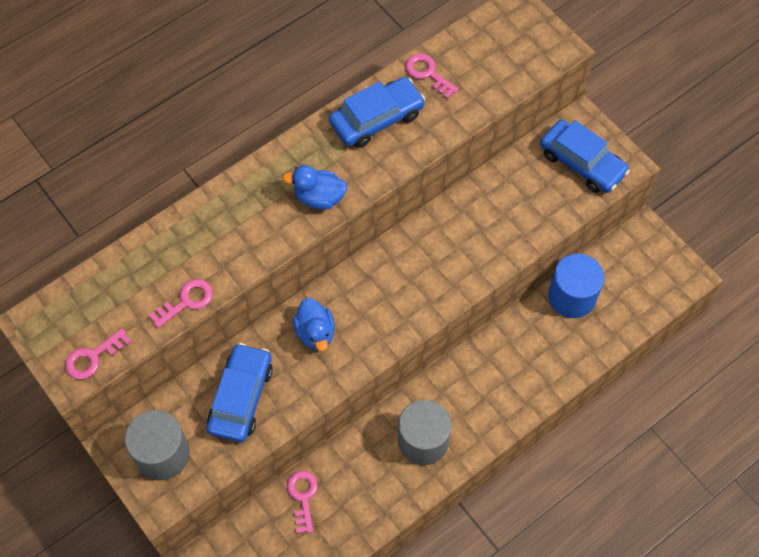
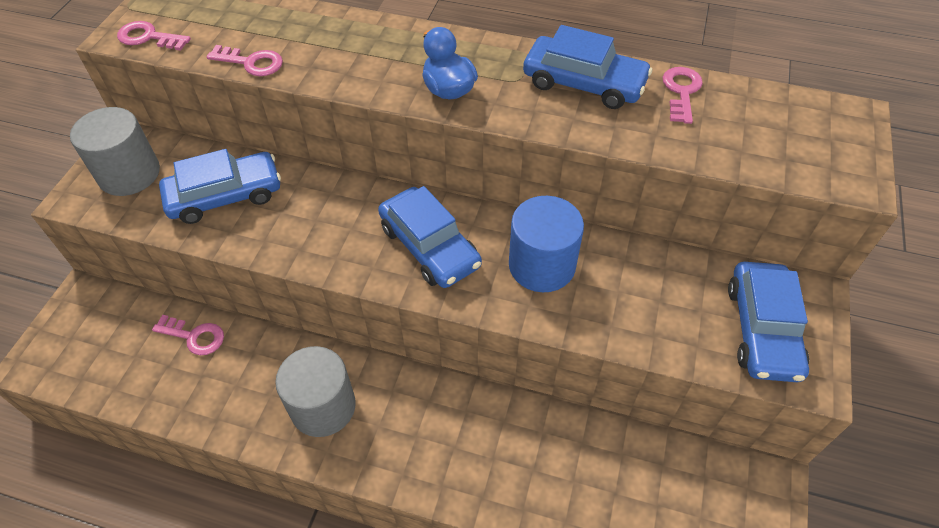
camera: 55 degrees right, 10 degrees down
(303, 497) = (194, 336): pink key -> pink key turned 60 degrees clockwise
(315, 333) = (337, 212): blue duck -> none
(390, 295) = (429, 246): none -> blue car
(572, 297) = (613, 453): blue cylinder -> blue cylinder (542, 265)

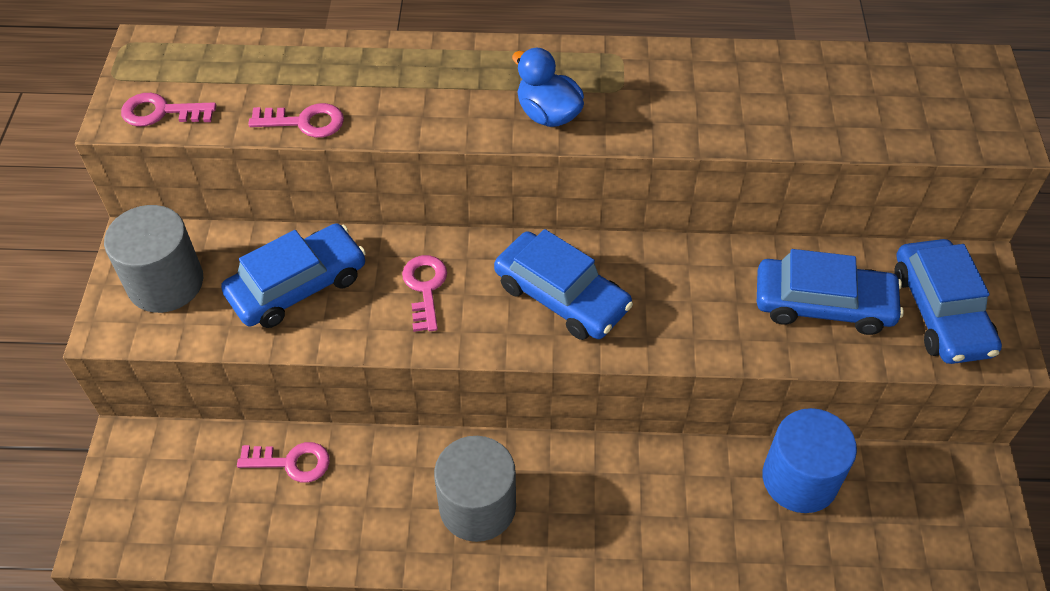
camera: 15 degrees left, 0 degrees up
(542, 265) = (692, 292): blue cylinder -> blue cylinder (799, 479)
(584, 83) = (693, 80): blue car -> blue car (823, 304)
(681, 91) = (800, 71): pink key -> pink key (425, 288)

